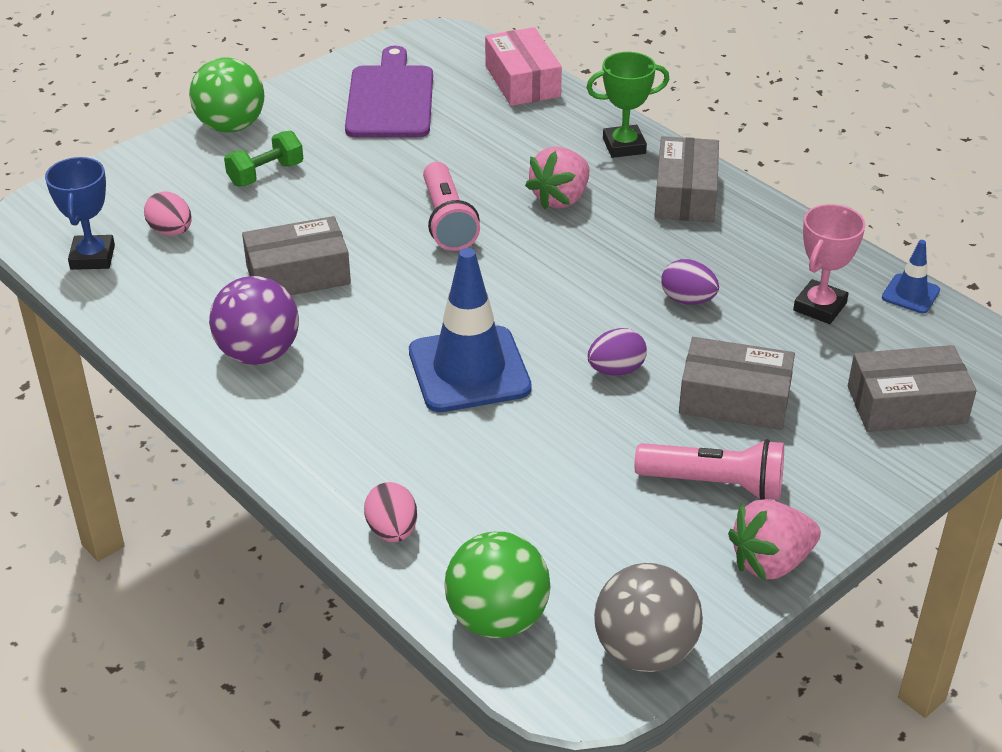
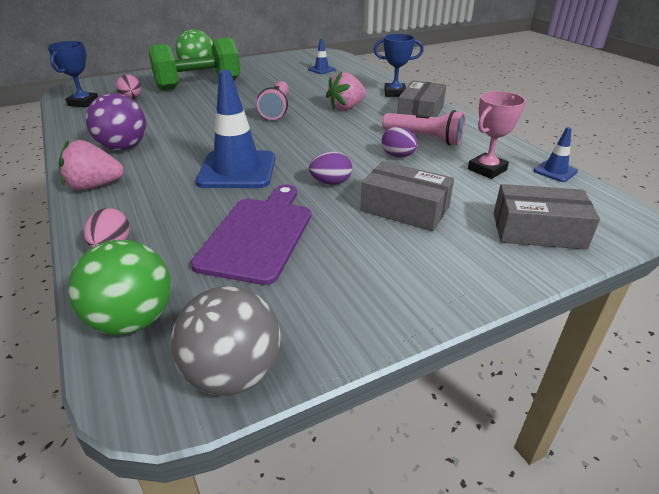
camera: 15 degrees right, 5 degrees down
(266, 174) = (198, 85): green dumbbell -> green dumbbell, size x2.04
(298, 274) = (178, 120): grey box -> none
(390, 99) = (283, 68): purple cutting board -> purple cutting board (258, 235)
(464, 94) = (321, 69): none -> blue traffic cone
(522, 81) = (354, 68): pink box -> none
(624, 146) = (394, 93): green trophy -> blue trophy
(714, 484) = (364, 257): pink flashlight -> pink flashlight (424, 138)
(771, 562) = (384, 321): pink strawberry -> pink strawberry (94, 186)

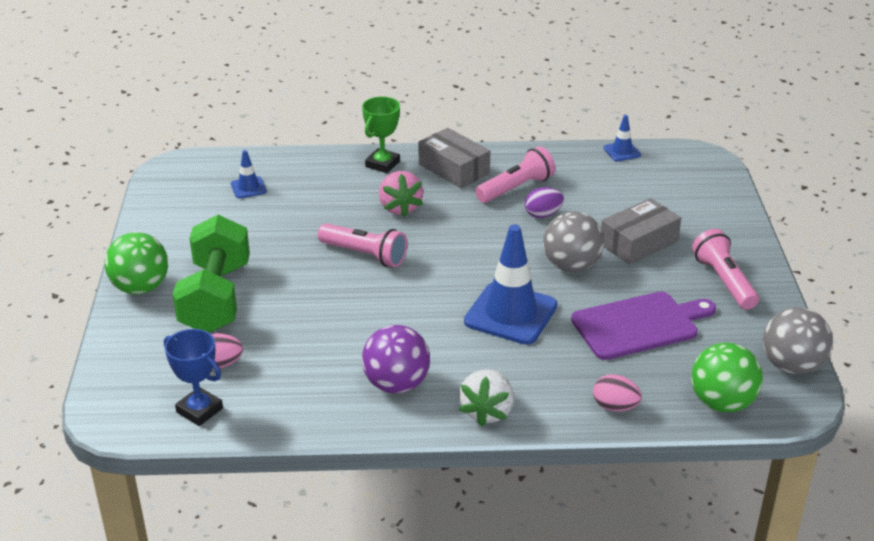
camera: 65 degrees left, 0 degrees up
(94, 186) = (487, 411): pink strawberry -> white strawberry
(258, 235) = (639, 325): purple cutting board -> purple cutting board turned 120 degrees clockwise
(331, 182) = (571, 266): purple egg -> grey ball
(384, 278) = (724, 281): none -> pink flashlight
(394, 93) = (382, 164): blue trophy -> green trophy
(487, 169) = (599, 181): pink trophy -> none
(538, 230) = (700, 197): grey box -> none

